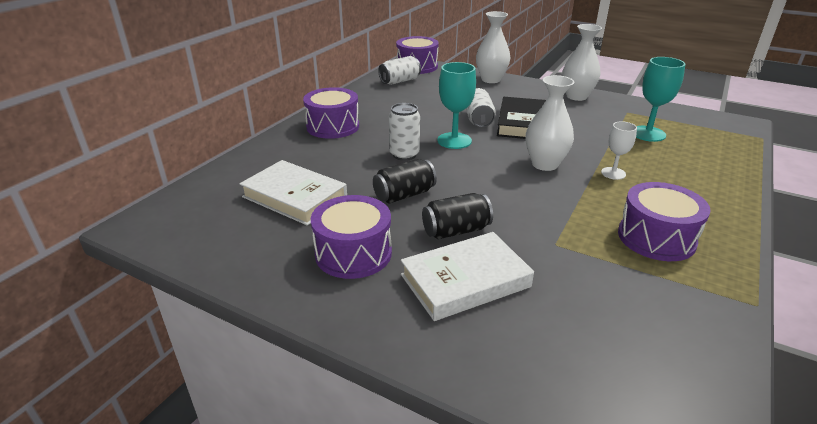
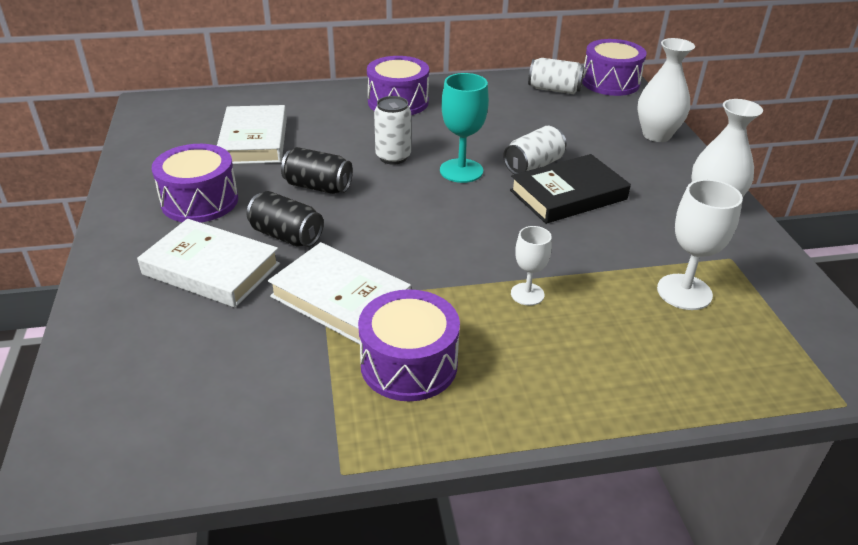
camera: 50 degrees right, 5 degrees up
(545, 164) = (485, 241): white vase -> none
(561, 237) = (340, 299): none -> white book
(647, 134) = (684, 292): turquoise goblet -> white goblet

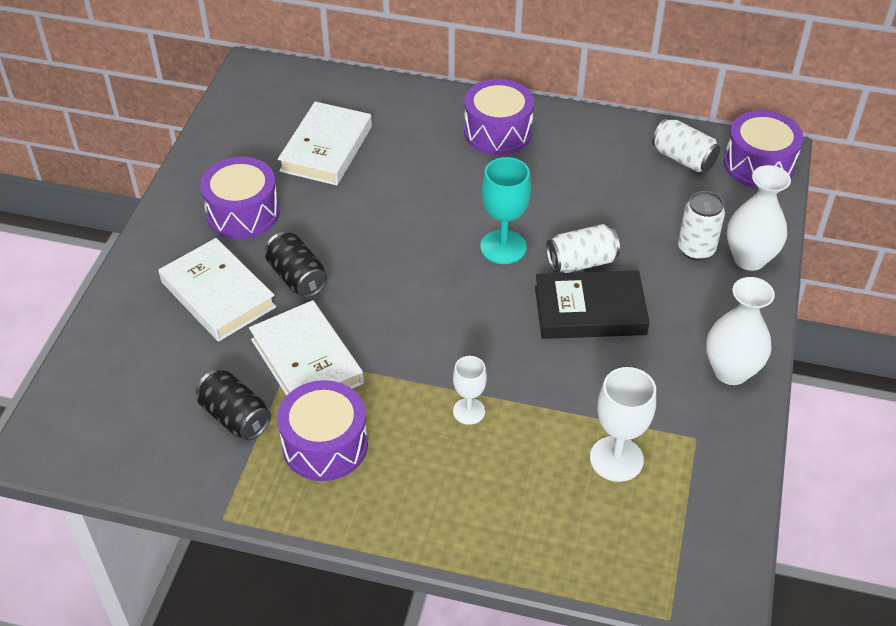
camera: 25 degrees right, 10 degrees up
(318, 186) = (355, 226): black can -> black can (235, 417)
(393, 157) = (447, 209): white can -> white can (696, 249)

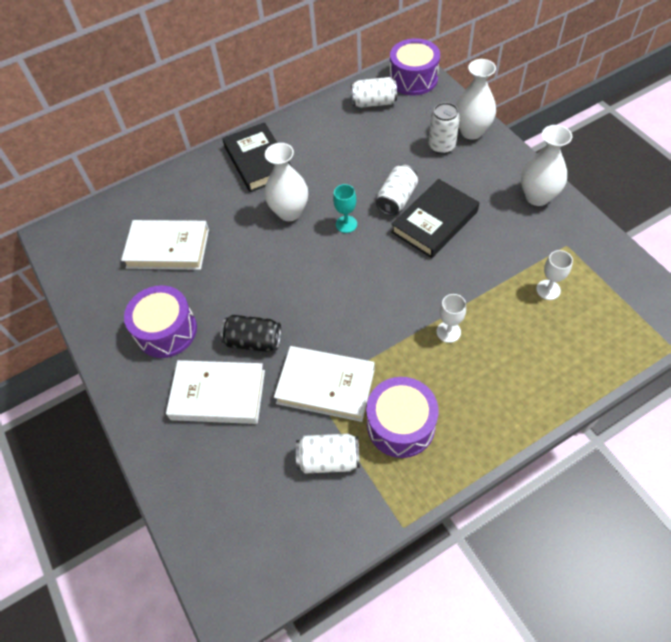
camera: 40 degrees left, 10 degrees up
(235, 417) = (329, 459): black can -> white can
(326, 149) = (168, 248): white book -> white book turned 60 degrees counterclockwise
(466, 197) = (289, 212): none -> white vase
(498, 132) = (258, 161): purple drum -> black book
(503, 247) = (346, 224): turquoise goblet -> turquoise goblet, size x0.62
(616, 459) = (548, 290): white goblet -> white goblet, size x0.62

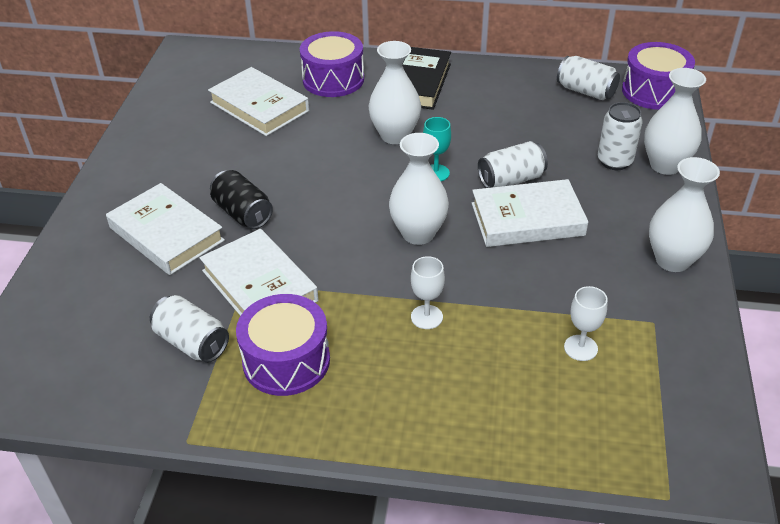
camera: 35 degrees right, 15 degrees down
(166, 331) = (185, 164): purple drum -> purple drum (333, 79)
(382, 277) = (418, 233): none -> white vase
(434, 222) = (527, 219): black book -> white book

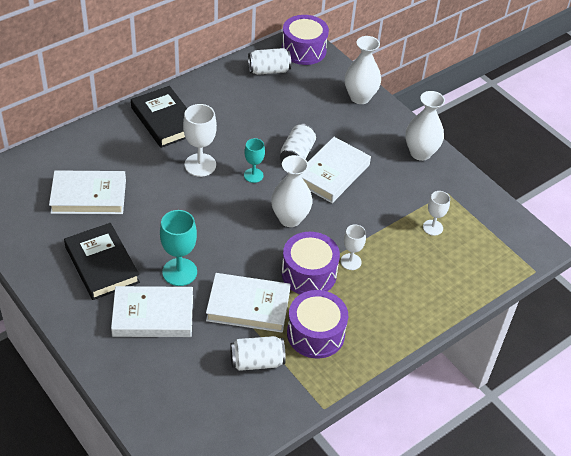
camera: 50 degrees left, 5 degrees up
(189, 165) = (102, 264): none -> black book
(243, 213) = (179, 272): black can -> turquoise goblet
(333, 79) = (110, 148): purple drum -> purple drum (309, 273)
(395, 135) = (200, 165): white vase -> white goblet
(614, 161) = (334, 110): white can -> none

